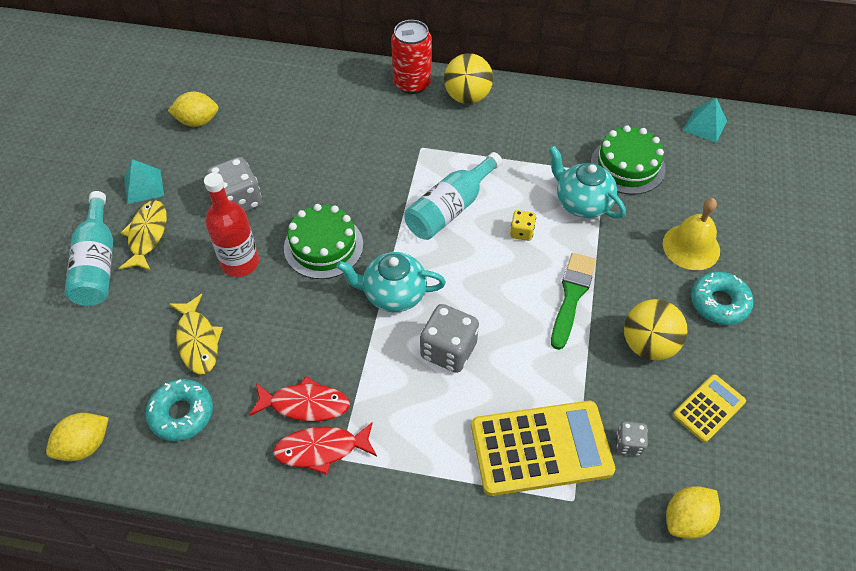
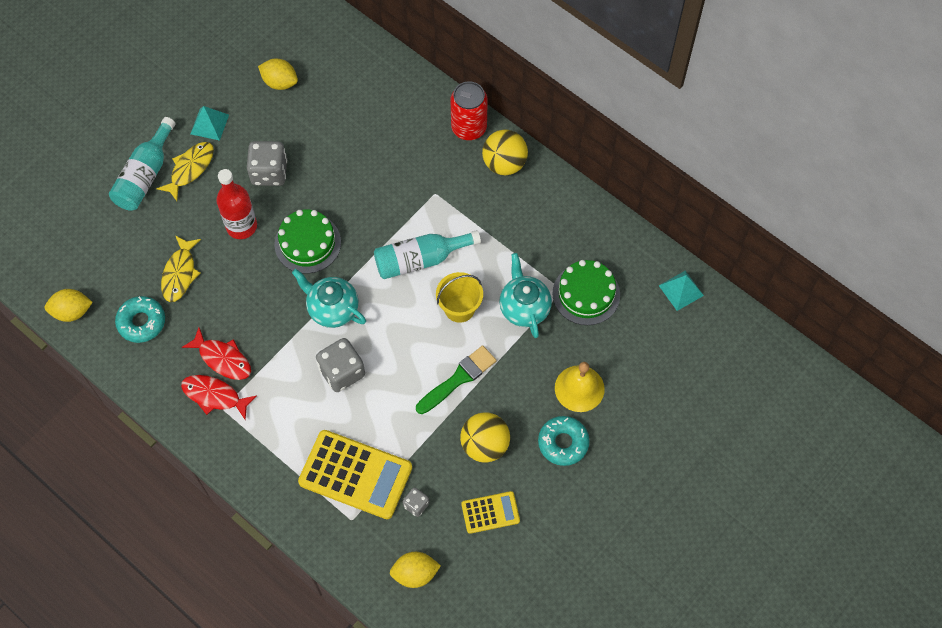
camera: 30 degrees right, 10 degrees up
(521, 232) = (459, 308): yellow dice -> yellow bucket

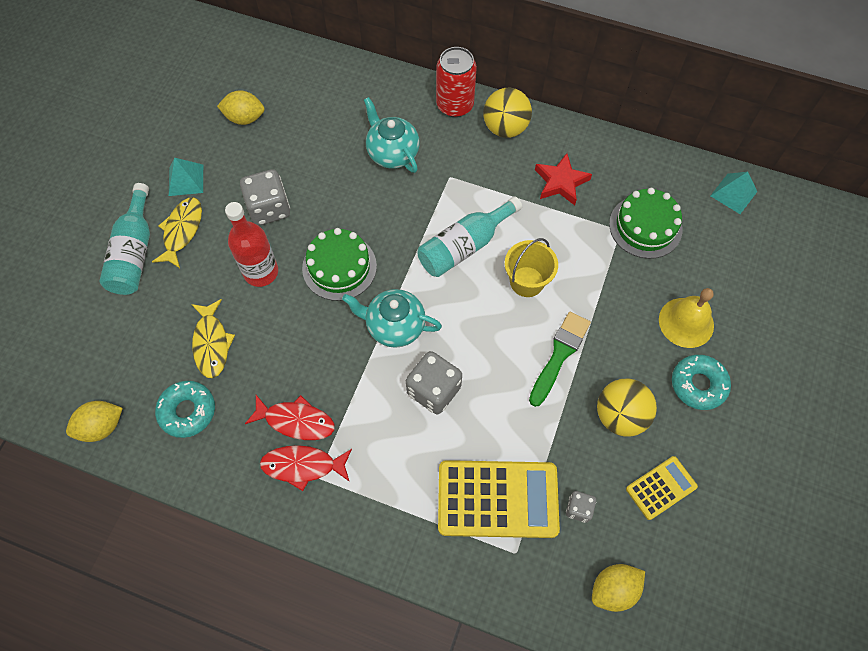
camera: 20 degrees left, 0 degrees up
(524, 307) = (591, 259): turquoise teapot -> turquoise teapot (392, 153)
(530, 230) = (560, 182): none -> red star

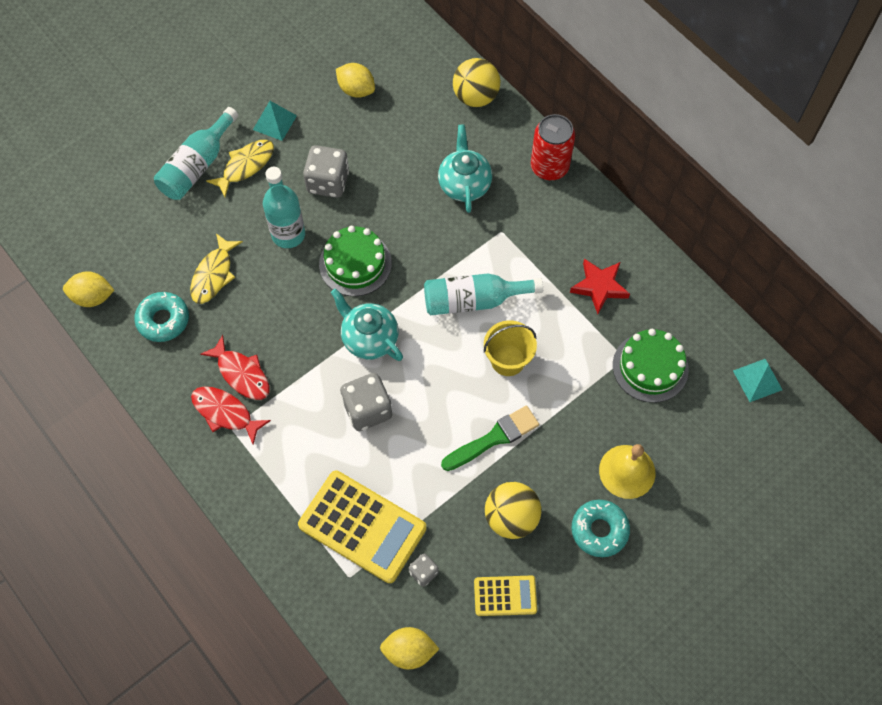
camera: 30 degrees right, 0 degrees up
(261, 272) = (288, 234): red bottle -> turquoise bottle
(505, 128) = (582, 211): yellow ball -> yellow ball (475, 97)

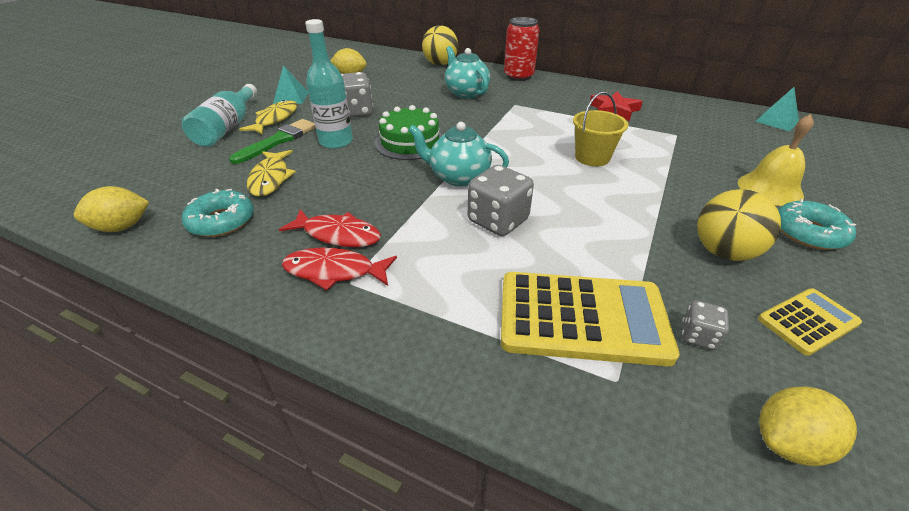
camera: 25 degrees left, 25 degrees down
(473, 300) = (529, 136): turquoise bottle -> none
(493, 438) = (637, 203): green brush -> green brush (279, 140)
(650, 367) = (700, 133): green cake -> none

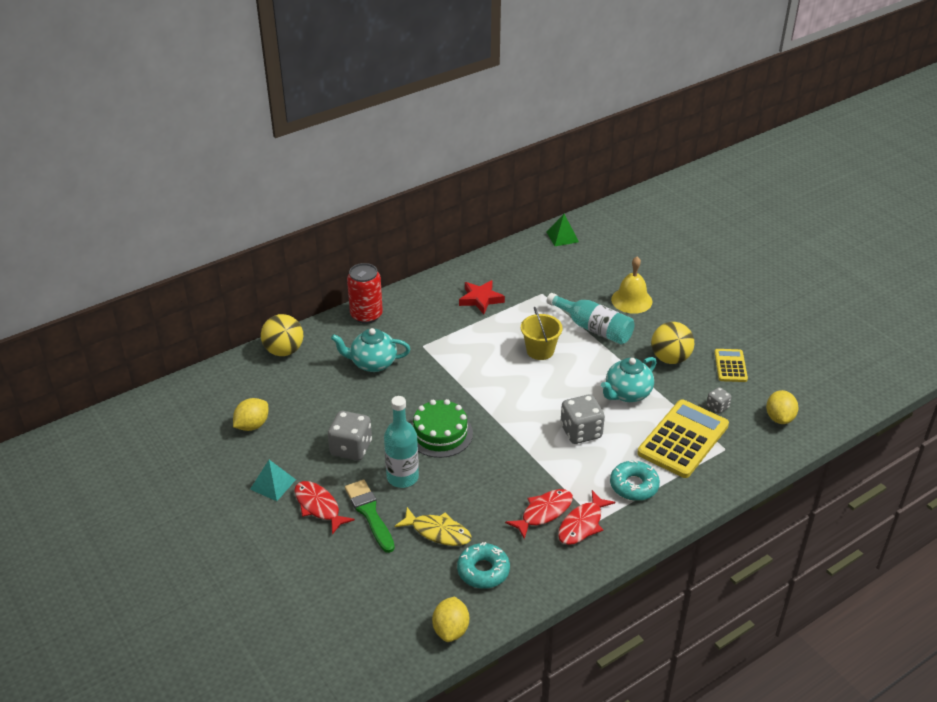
camera: 60 degrees left, 0 degrees up
(227, 127) = (309, 544): turquoise bottle -> turquoise bottle (593, 328)
(275, 119) = (319, 507): yellow fish -> red fish
(458, 177) = (515, 428): turquoise teapot -> turquoise teapot (627, 394)
(777, 121) = (562, 237): turquoise pyramid -> green pyramid
(808, 233) = (677, 317): turquoise donut -> turquoise donut (634, 486)

